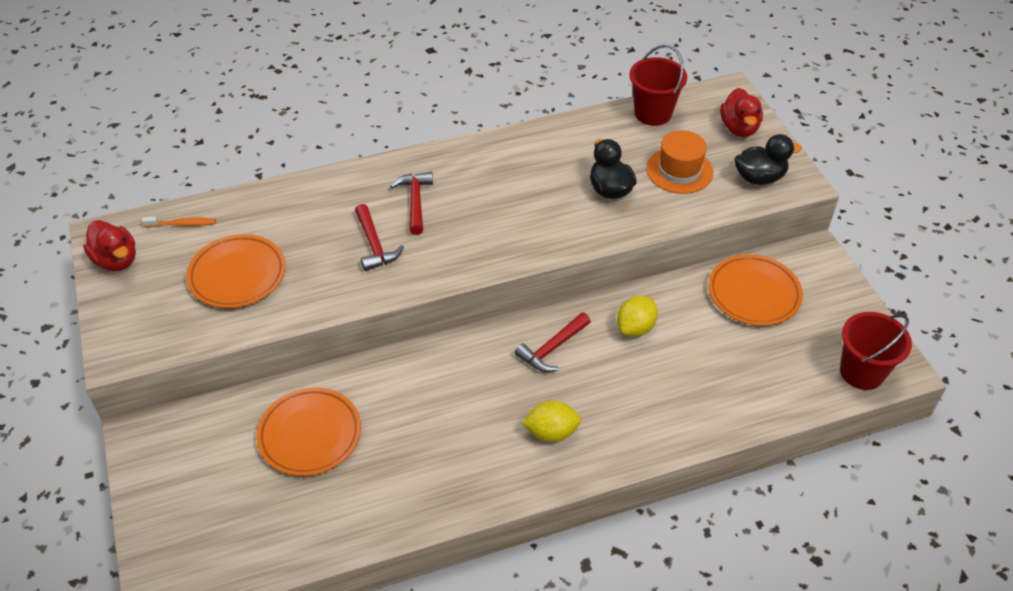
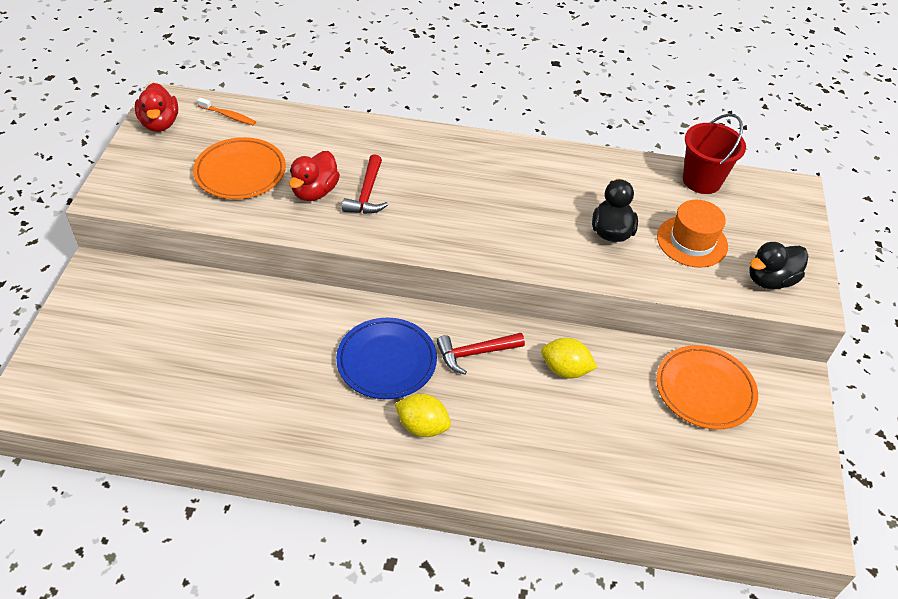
camera: 25 degrees right, 0 degrees up
(310, 434) = (221, 331): orange plate -> none
(415, 201) = (427, 172): red hammer -> none
(481, 391) = (386, 361): none -> blue plate
(635, 328) = (565, 370): yellow lemon -> yellow lemon turned 45 degrees clockwise
(739, 128) = (780, 226): red duck -> red duck (315, 192)
(759, 178) = (770, 280): black duck -> black duck turned 135 degrees clockwise
(861, 372) = (769, 516): red bucket -> none

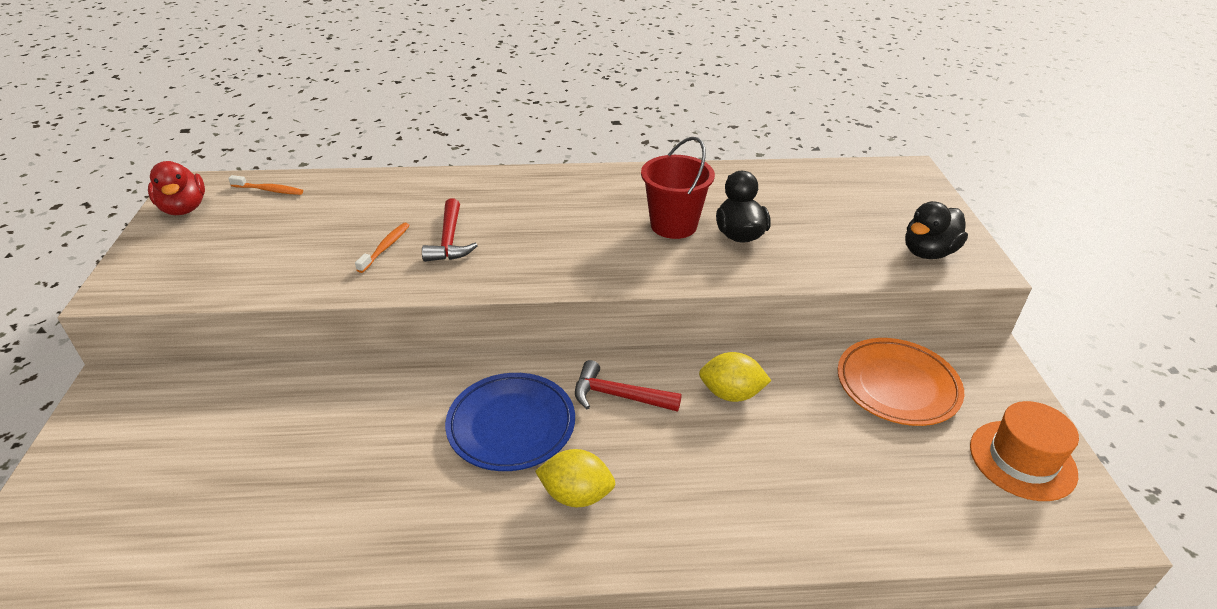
camera: 10 degrees left, 10 degrees down
(240, 172) = (290, 242): orange plate -> none
(315, 192) = (385, 247): red duck -> orange toothbrush
(475, 353) = (618, 396): red hammer -> red hammer turned 45 degrees clockwise
(692, 241) = (829, 230): orange hat -> orange hat (1022, 460)
(701, 180) = (813, 175): red bucket -> red bucket (673, 225)

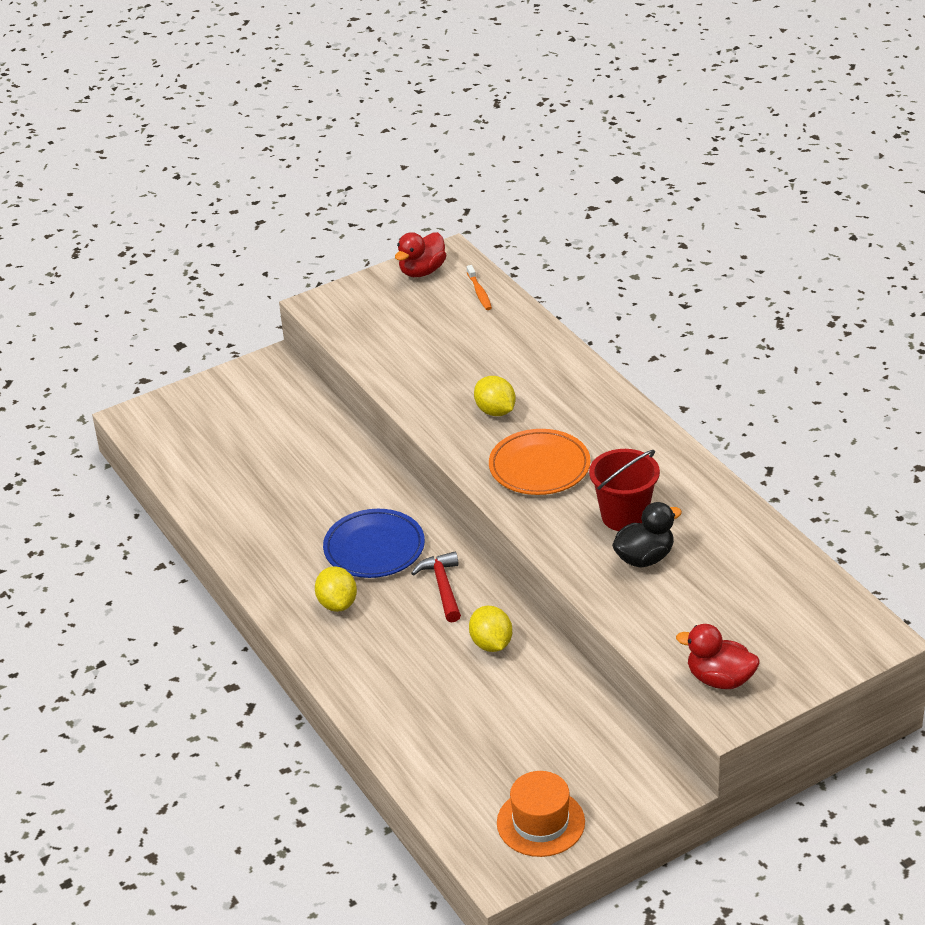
camera: 65 degrees right, 0 degrees up
(385, 247) = (460, 386): orange toothbrush -> none
(449, 240) = (495, 411): red hammer -> yellow lemon
(897, 386) = (576, 735): orange plate -> orange plate (539, 467)
(928, 252) = (720, 679): black duck -> red duck

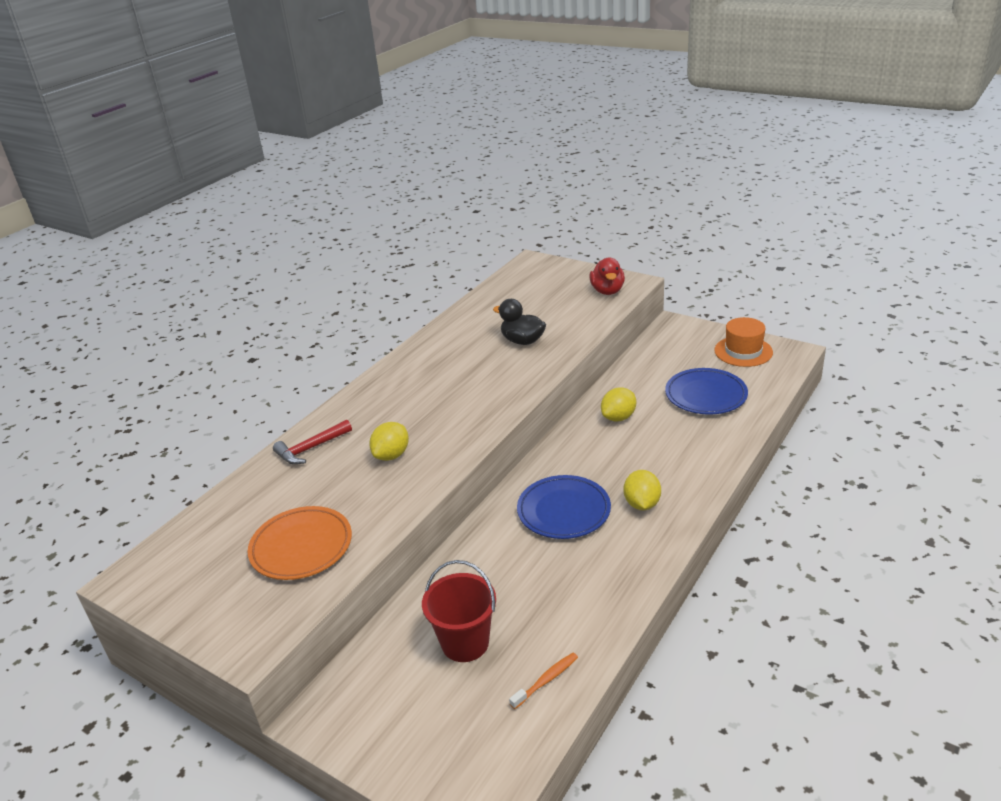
camera: 115 degrees left, 5 degrees down
(337, 604) = (642, 504): yellow lemon -> yellow lemon turned 45 degrees counterclockwise
(422, 271) = (163, 589): red duck -> none
(442, 587) = (580, 459): red hammer -> red hammer (310, 449)
(473, 736) = (705, 395): none -> blue plate
(479, 292) = (200, 531): orange toothbrush -> orange toothbrush (546, 680)
(539, 467) = (453, 410): orange plate -> orange plate (301, 547)
(624, 516) = (485, 360): red bucket -> red bucket (465, 643)

